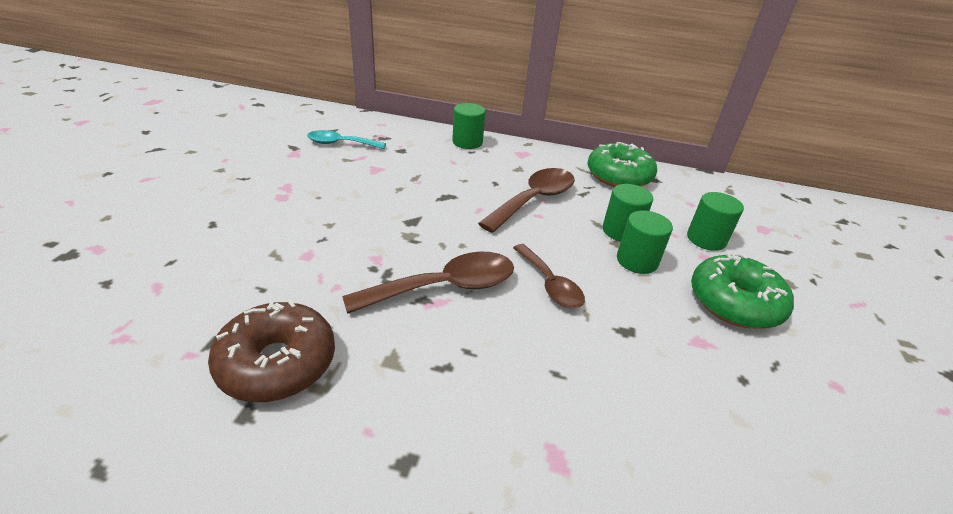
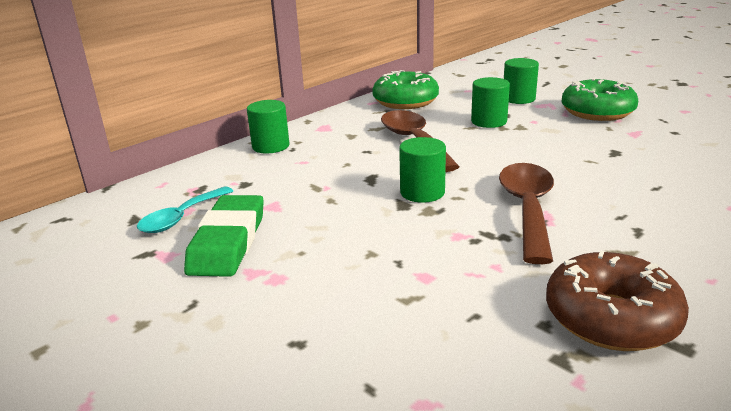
camera: 55 degrees left, 10 degrees down
(318, 167) = (228, 242): none -> green eraser
(550, 284) = (546, 164): brown spoon -> none
(637, 261) = (532, 127): green cylinder -> green cylinder (422, 192)

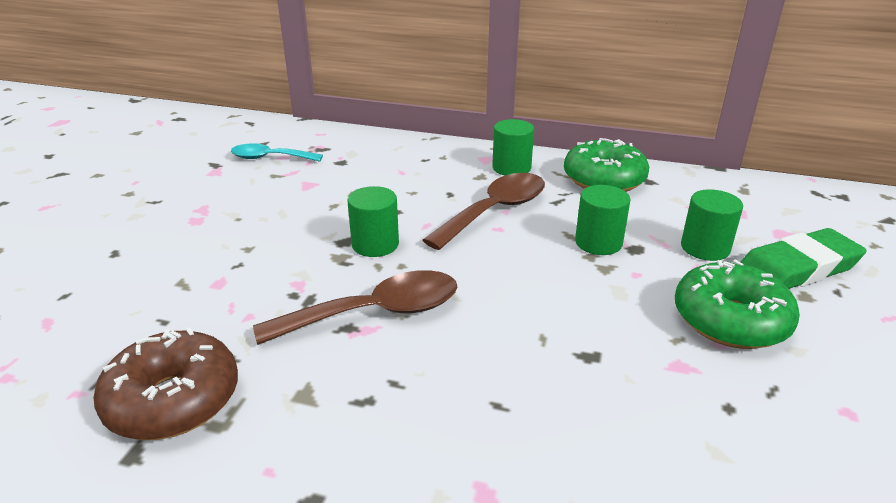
camera: 60 degrees right, 5 degrees up
(228, 242) = (241, 186): green eraser -> green eraser (798, 268)
(270, 146) = (421, 149): green cylinder -> green cylinder (511, 168)

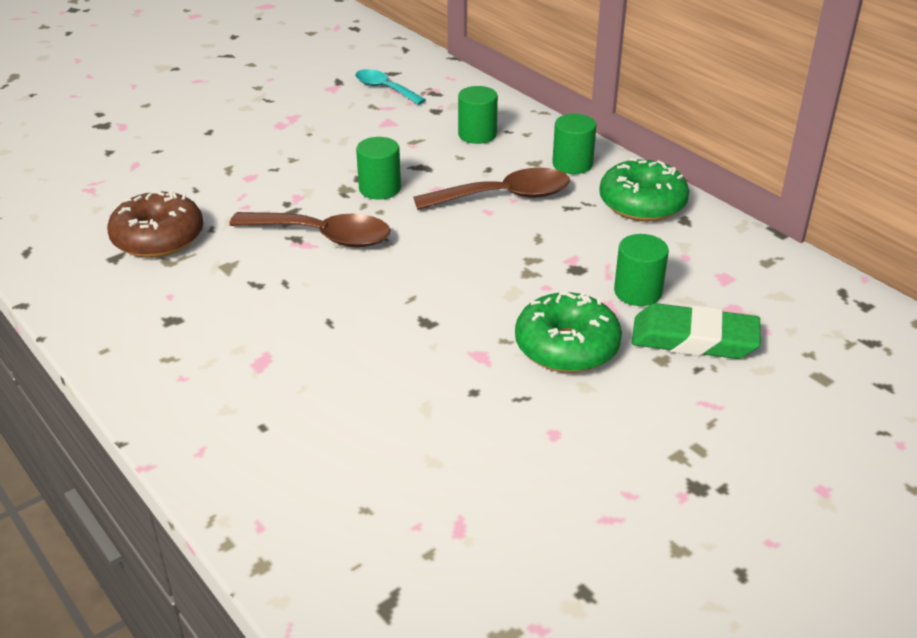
camera: 35 degrees right, 5 degrees up
(598, 243) = (552, 253): green cylinder -> green cylinder (477, 135)

